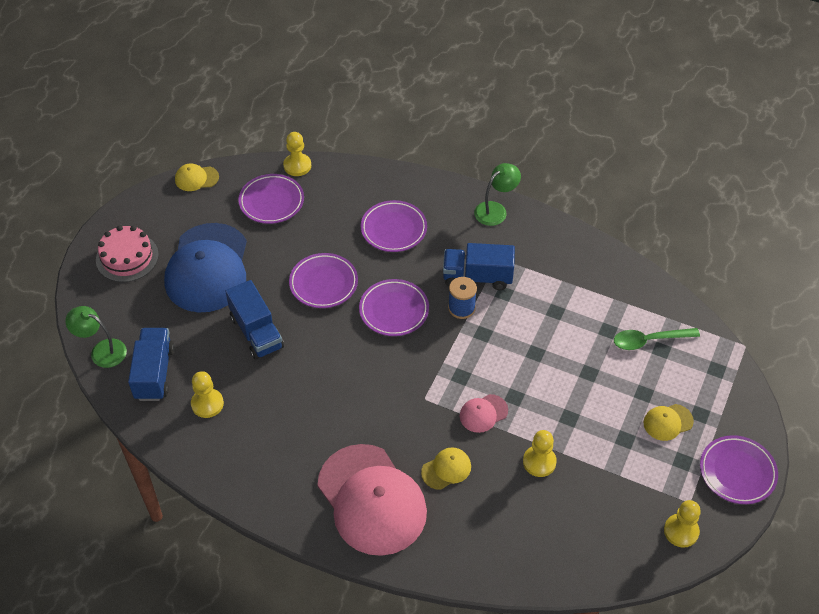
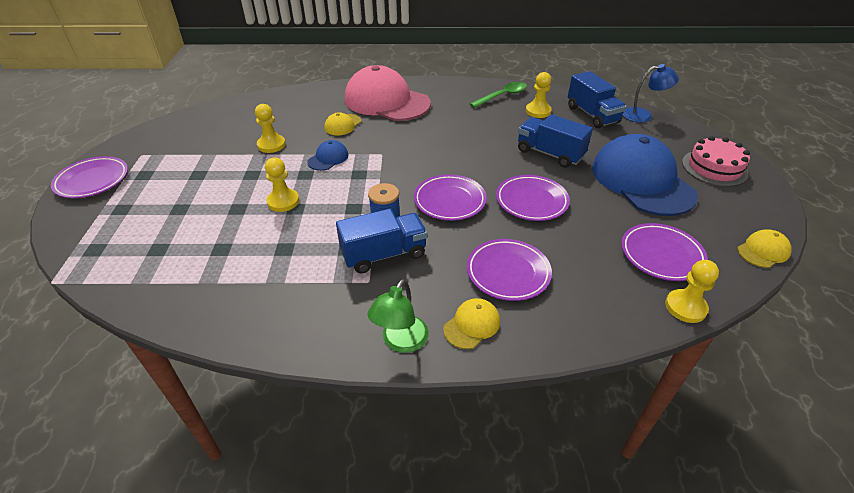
camera: 155 degrees right, 10 degrees down
(102, 350) = (643, 115): green lamp -> blue lamp
(483, 413) = (328, 158): pink cap -> blue cap
(649, 341) = (172, 253): green spoon -> green spoon (502, 96)
(668, 422) = (156, 195): yellow cap -> yellow cap (472, 325)
(681, 531) = (151, 139): yellow pawn -> yellow pawn (283, 201)

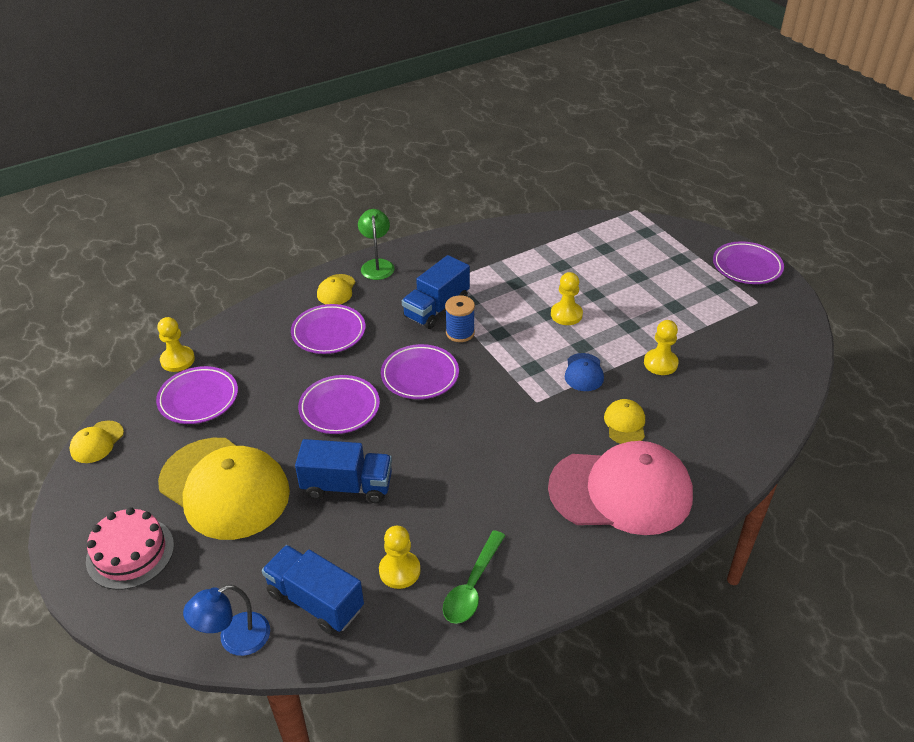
camera: 150 degrees right, 0 degrees up
(642, 181) = (224, 488): blue cap -> yellow cap

